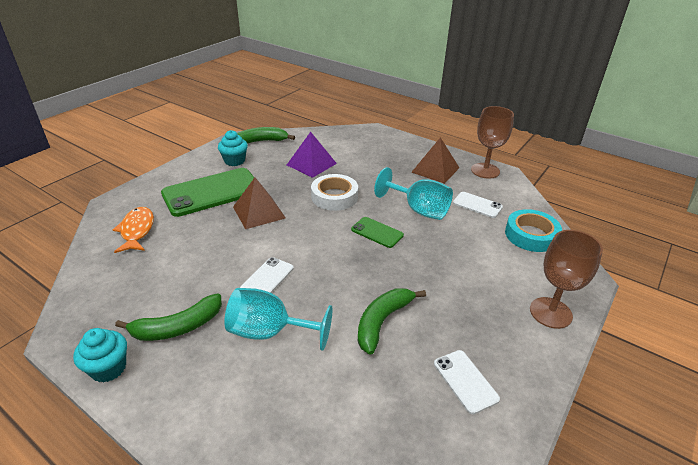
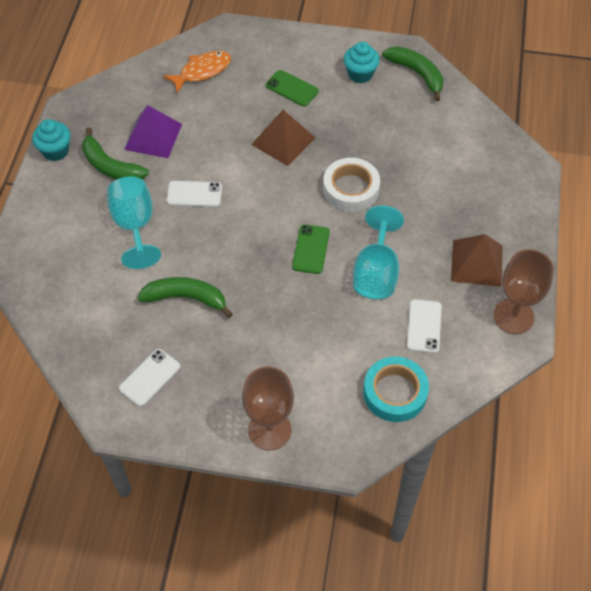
camera: 65 degrees right, 20 degrees up
(212, 192) = (292, 88): green phone -> green phone, size x0.49
(311, 164) = (402, 141): purple pyramid -> purple pyramid (153, 136)

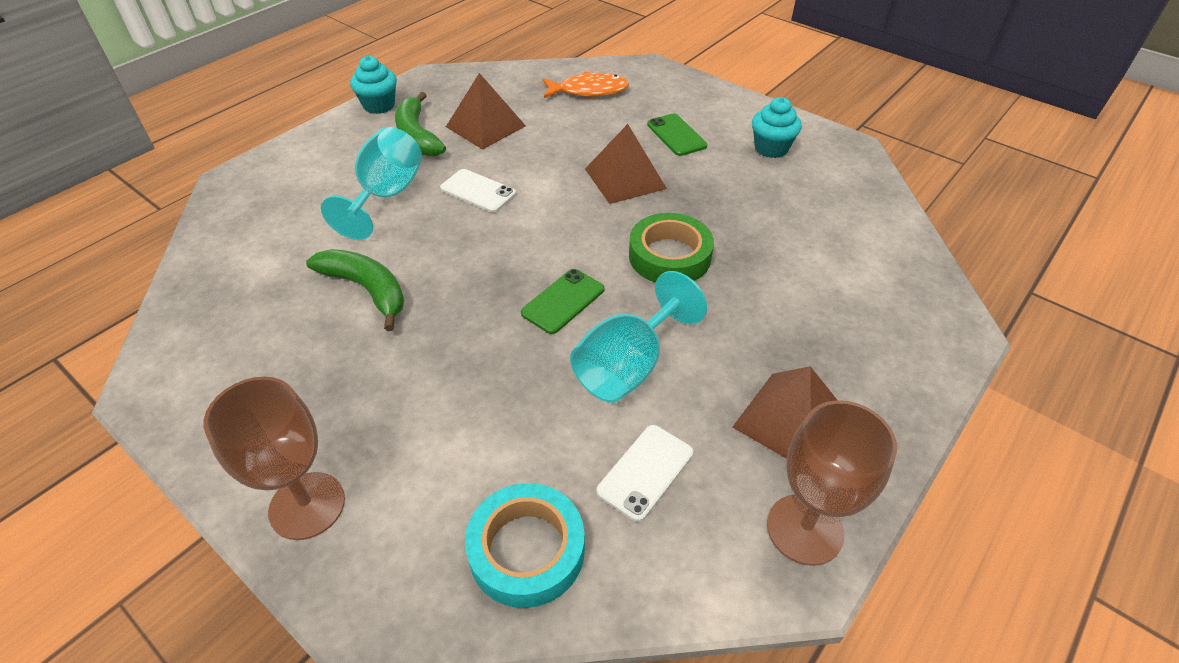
camera: 30 degrees right, 10 degrees down
(150, 377) = (237, 358): white phone -> none
(153, 136) = (486, 126): purple pyramid -> brown pyramid
(351, 189) = (669, 256): white tape -> green tape
(417, 74) = (846, 171): green banana -> none

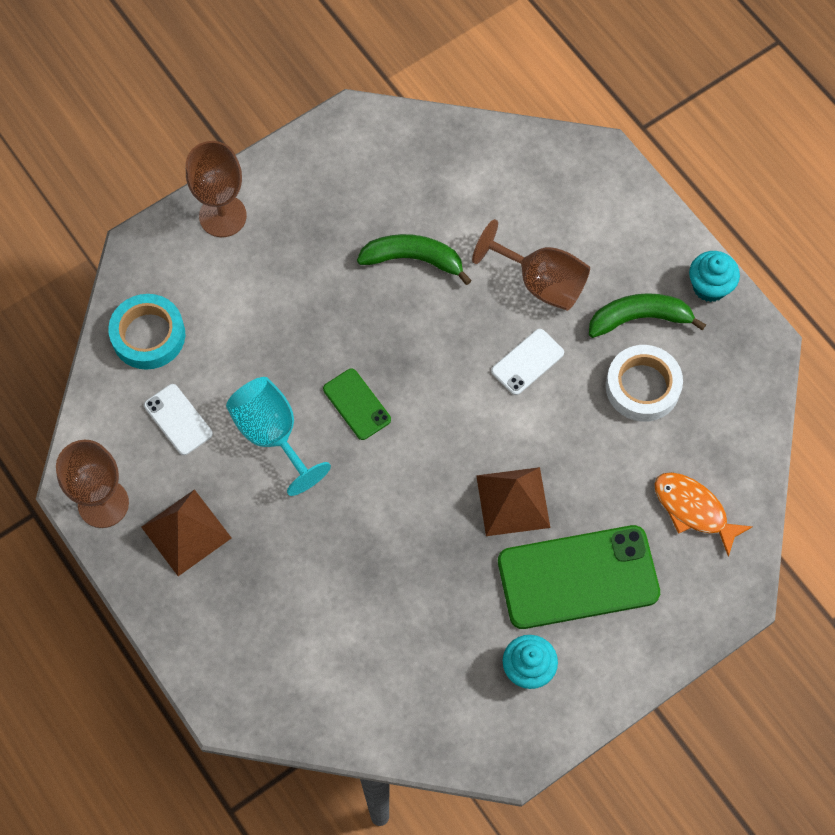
camera: 105 degrees right, 20 degrees up
(367, 290) = (414, 260): green banana -> green banana turned 135 degrees counterclockwise
(386, 196) = (541, 282): turquoise goblet -> brown goblet
(486, 126) = (642, 387): brown pyramid -> white tape
(589, 91) = (693, 510): orange fish -> orange fish turned 120 degrees clockwise
(669, 256) = (386, 506): green tape -> none
(676, 135) = (578, 577): green phone -> green phone, size x2.05

